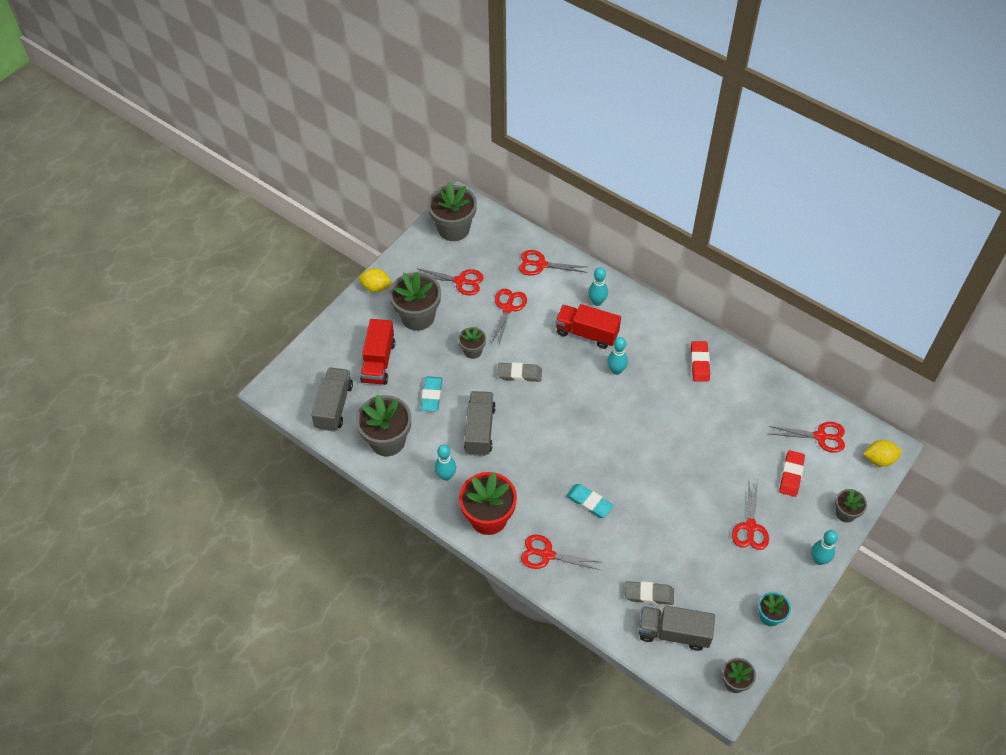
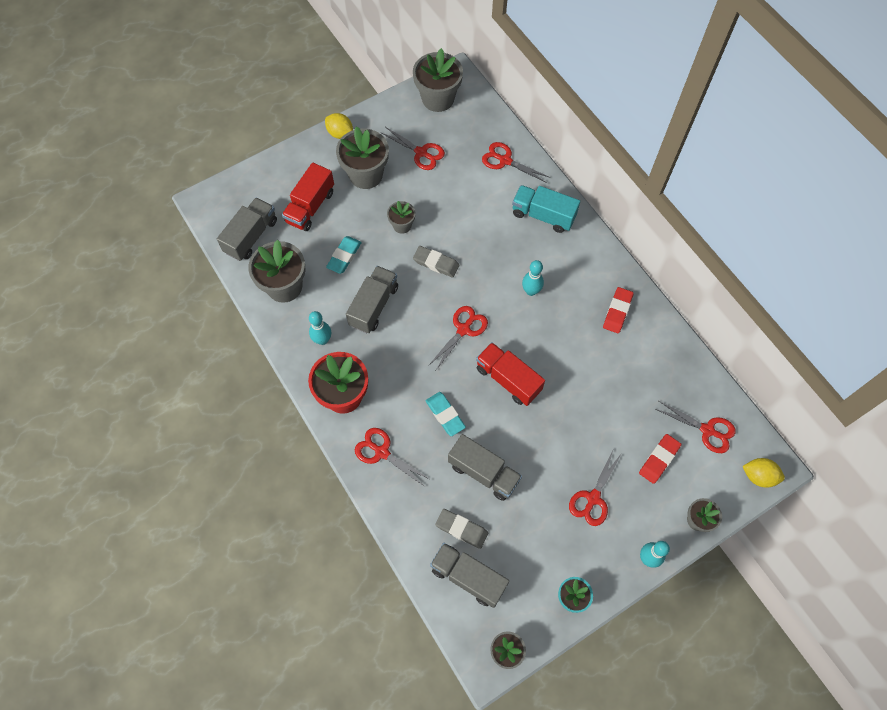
camera: 20 degrees right, 10 degrees up
(508, 308) = (454, 194): red scissors -> red scissors (463, 329)
(586, 333) = (519, 244): red truck -> red truck (508, 379)
(597, 302) = (543, 215): turquoise bowling pin -> turquoise truck
(646, 539) = (483, 472): none -> grey truck

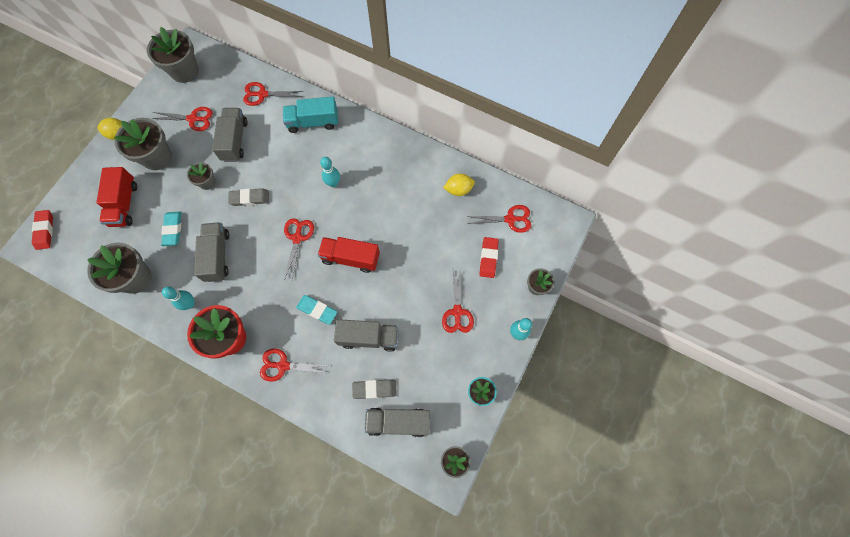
camera: 30 degrees left, 5 degrees up
(251, 236) = (86, 252): grey truck -> grey truck (235, 141)
(617, 311) = (404, 166): red eraser -> red eraser (44, 231)
(758, 476) = (560, 233): yellow lemon -> yellow lemon (458, 189)

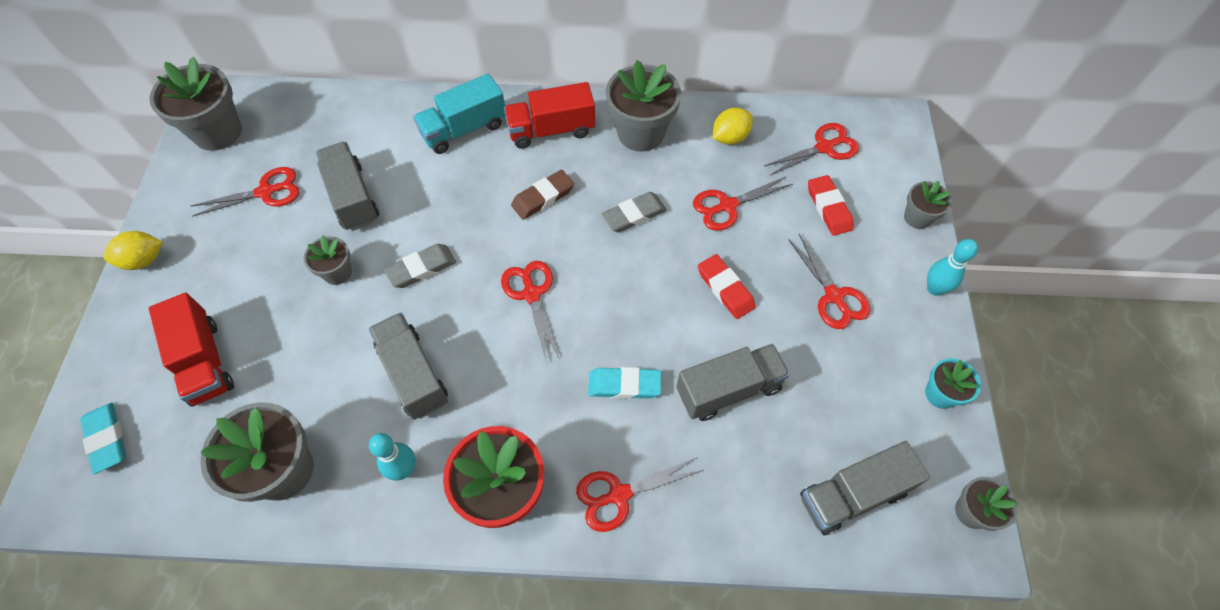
camera: 25 degrees left, 10 degrees down
(44, 231) = (68, 464): red eraser -> red eraser (725, 289)
(157, 157) = (230, 268): grey flower pot -> grey flower pot (641, 133)
(173, 229) = (313, 365): turquoise eraser -> turquoise eraser (107, 439)
(262, 94) = (364, 120): red scissors -> red scissors (728, 206)
(333, 183) = (543, 197): turquoise bowling pin -> brown eraser
(350, 258) = (631, 288): red truck -> red truck (551, 130)
(374, 389) = (785, 462): grey eraser -> grey eraser (634, 215)

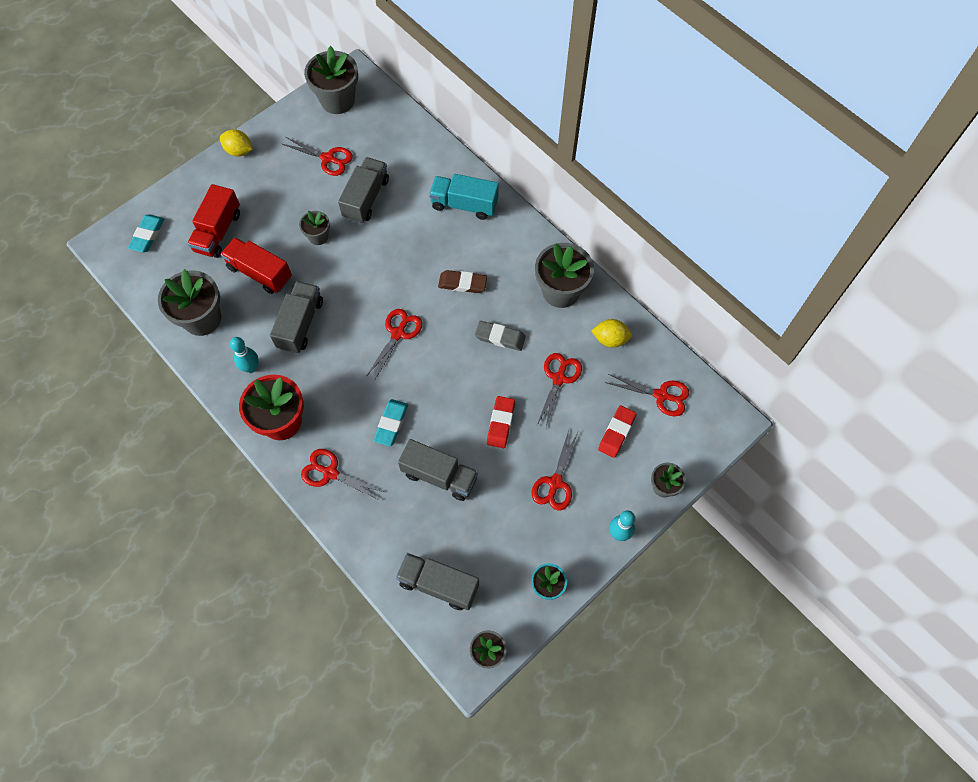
camera: 45 degrees right, 5 degrees up
(421, 268) = (359, 270): grey eraser -> none
(551, 130) = (511, 246): red truck -> red truck (260, 273)
(624, 385) = (391, 424): turquoise eraser -> turquoise eraser turned 60 degrees clockwise
(728, 206) = (559, 379): red scissors -> red scissors turned 90 degrees clockwise

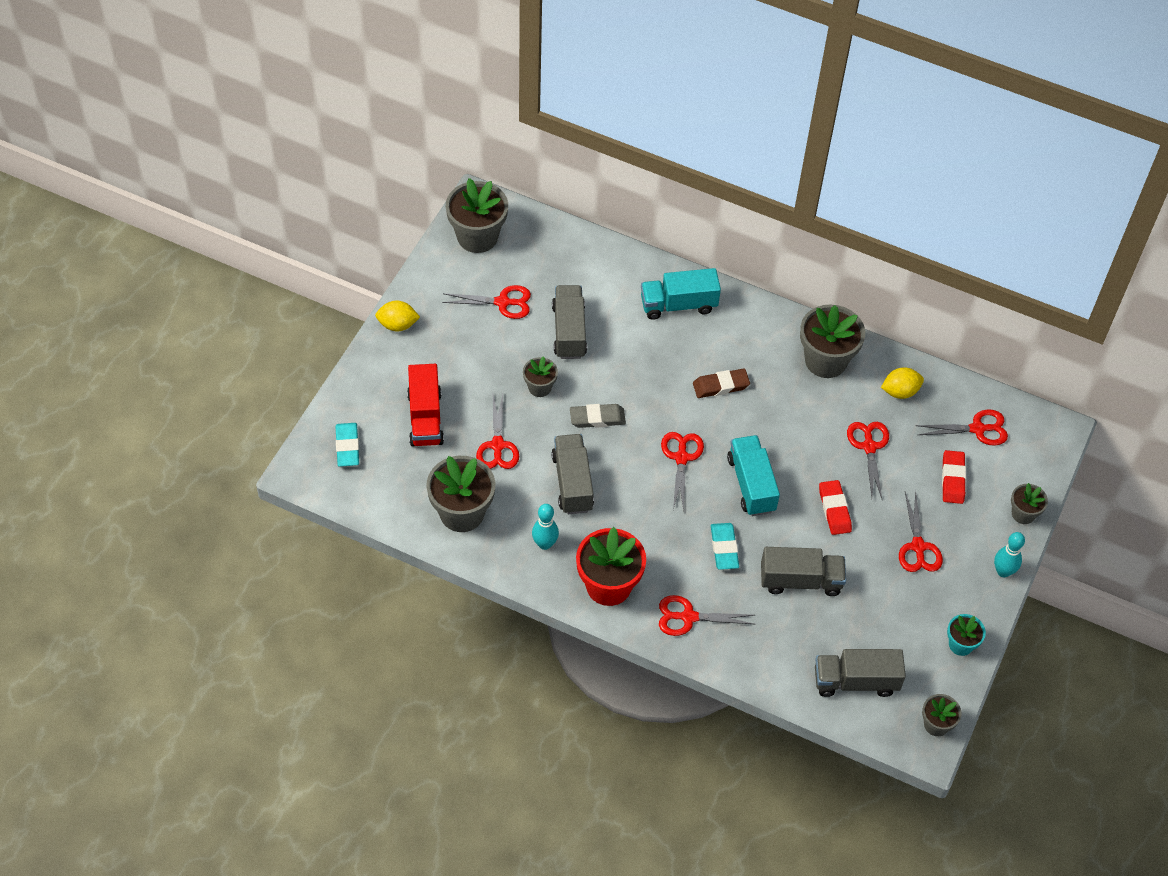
camera: 25 degrees left, 10 degrees down
(260, 273) = (497, 445): red truck -> red scissors
(443, 376) = (751, 484): none -> turquoise truck
(500, 337) = (788, 426): grey eraser -> grey eraser (597, 418)

